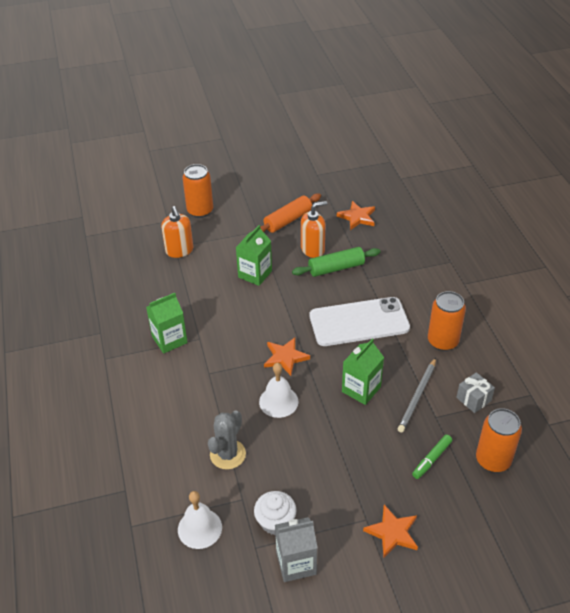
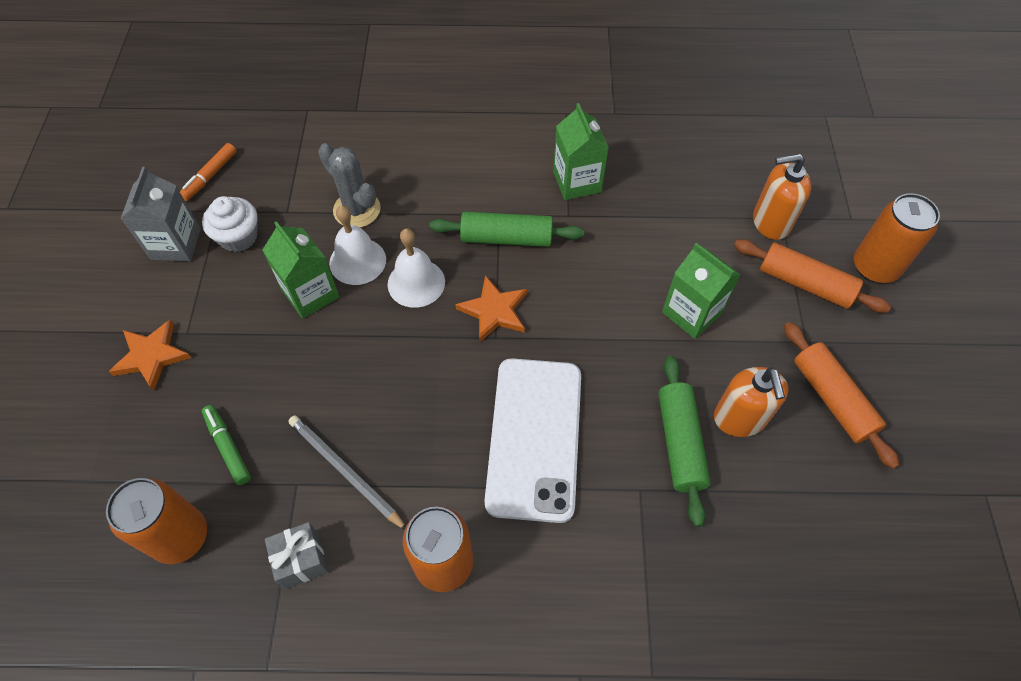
camera: 105 degrees right, 15 degrees up
(199, 528) = (271, 166): white bell -> white bell (357, 261)
(219, 234) = (805, 283): none -> orange rolling pin
(222, 569) = (210, 176): none -> orange marker
(227, 365) = (506, 238): none -> green rolling pin
(357, 217) = (827, 531): orange star -> none
(361, 389) = (393, 394): green carton -> green carton (310, 293)

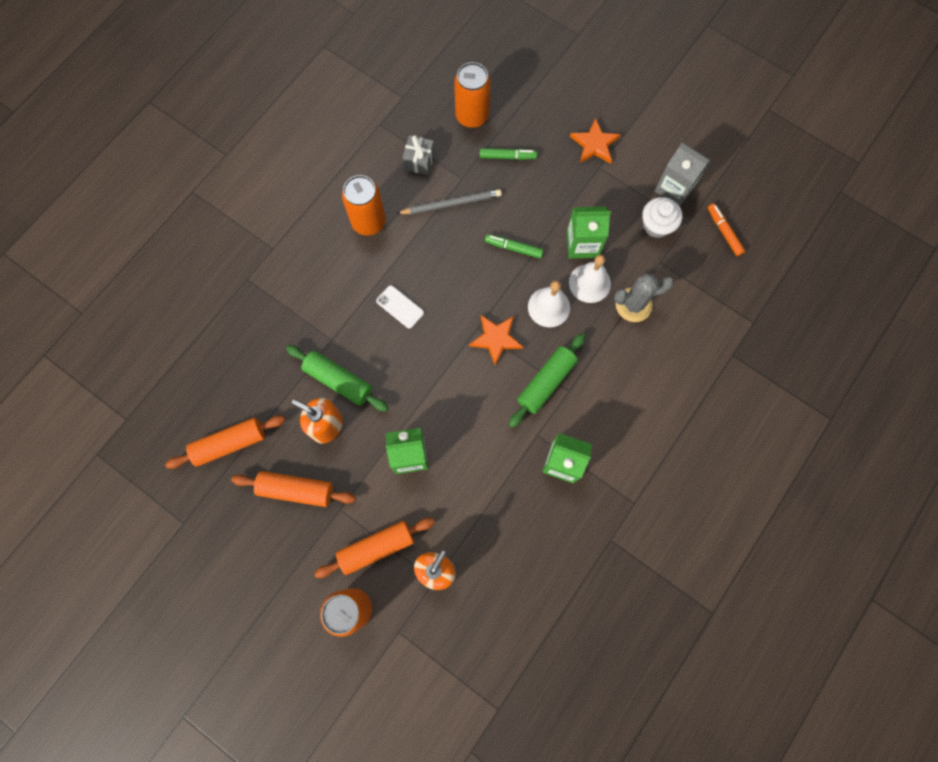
camera: 125 degrees right, 15 degrees up
(364, 360) = (513, 248): none -> green marker
(534, 437) = (400, 307): white phone -> white phone, size x0.42
(861, 513) = (230, 443): none -> orange rolling pin

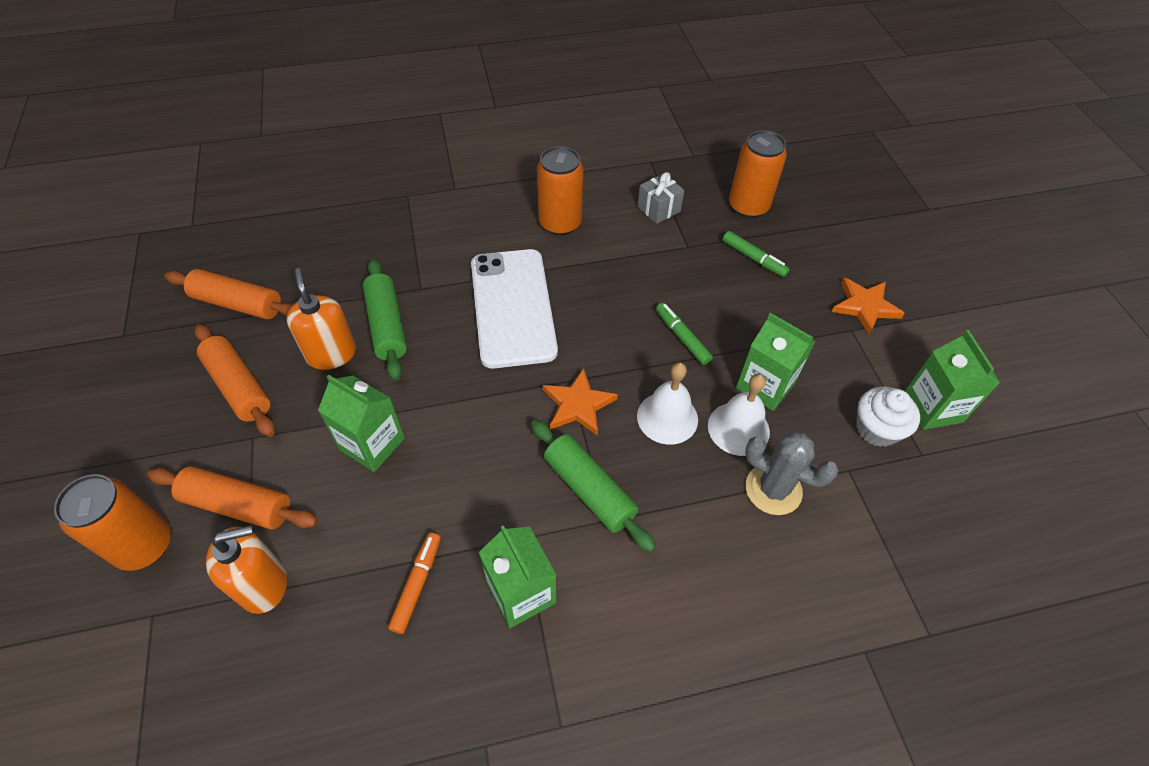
camera: 40 degrees right, 20 degrees down
(400, 307) = (513, 307): white phone -> white phone, size x2.38
(451, 203) = (655, 259): grey pencil -> none
(546, 382) = (589, 490): green rolling pin -> green rolling pin turned 60 degrees clockwise
(674, 188) = (932, 408): grey carton -> green carton
(724, 232) = (967, 497): orange marker -> orange marker (417, 584)

